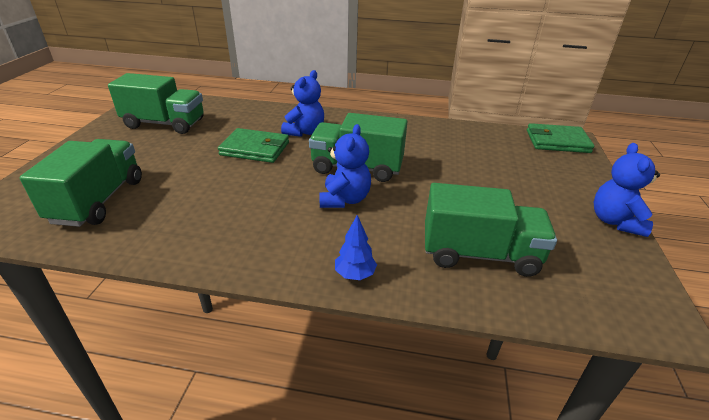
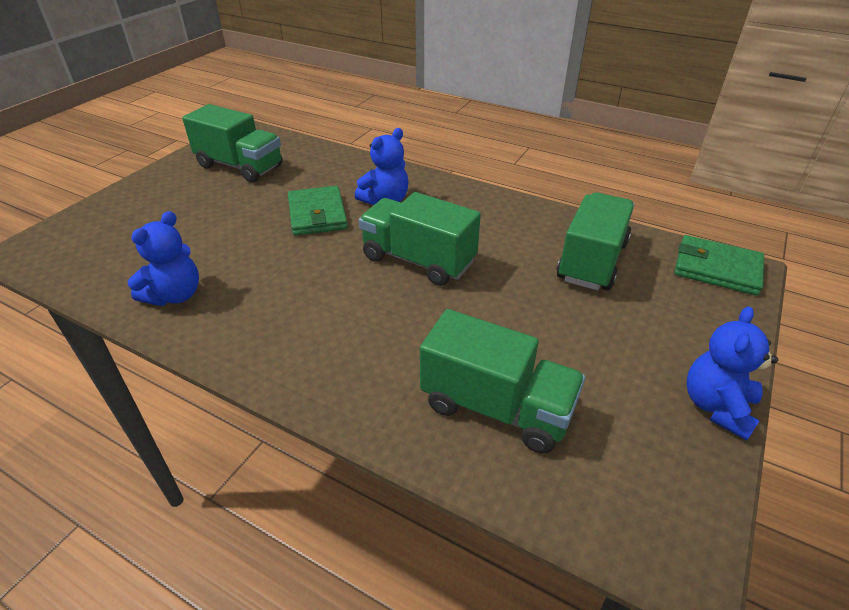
camera: 20 degrees right, 5 degrees up
(99, 200) = (133, 251): green truck -> green truck (592, 261)
(255, 149) = (317, 214): green wallet -> green wallet turned 45 degrees clockwise
(344, 199) = (379, 300): blue teddy bear -> blue teddy bear (175, 295)
(355, 274) = (335, 397): blue tree -> none

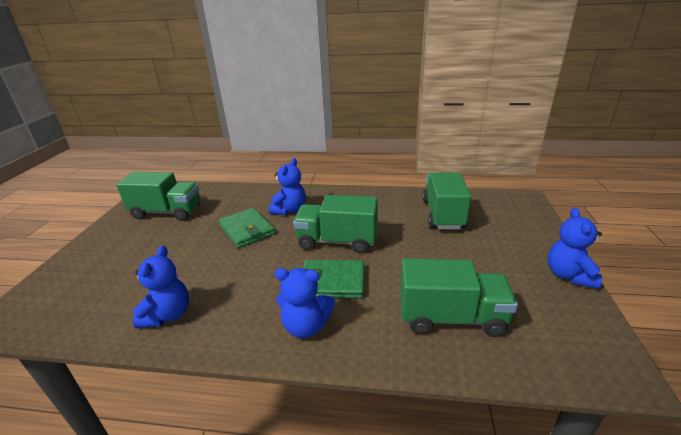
camera: 20 degrees left, 10 degrees down
(311, 357) = (306, 326): none -> blue teddy bear
(716, 268) = (511, 201): green wallet -> green wallet (332, 282)

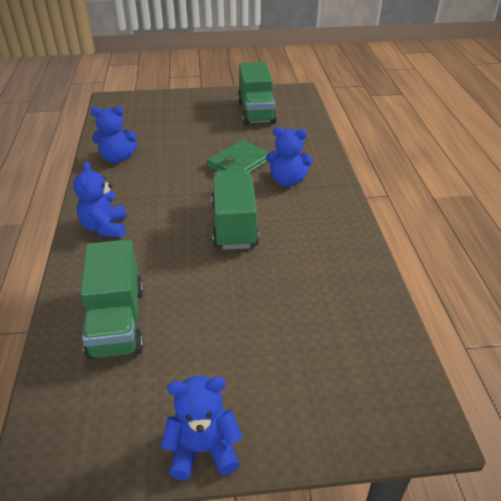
camera: 75 degrees right, 10 degrees up
(332, 282) = (165, 233): green wallet -> none
(443, 214) = (326, 312): green truck -> none

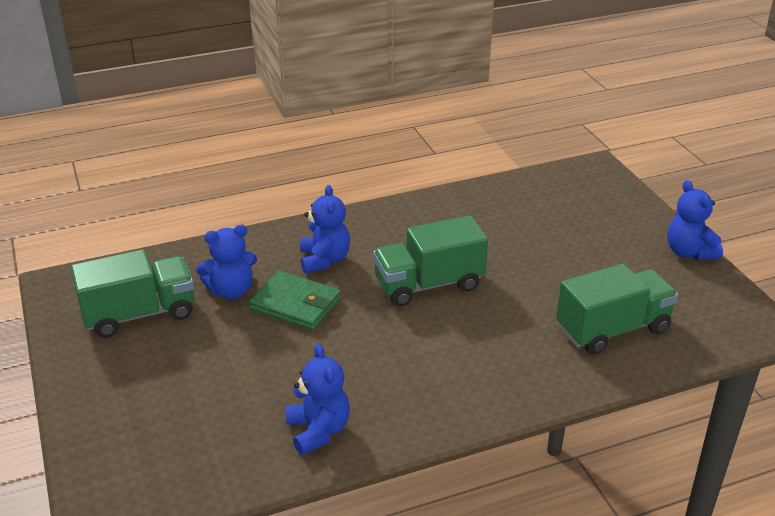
camera: 105 degrees left, 5 degrees down
(105, 227) = (483, 386): blue teddy bear -> blue teddy bear (231, 291)

